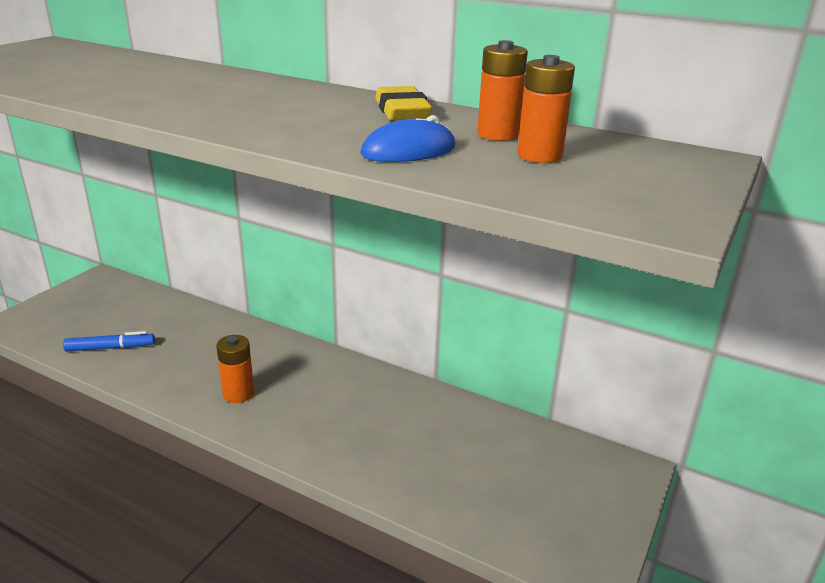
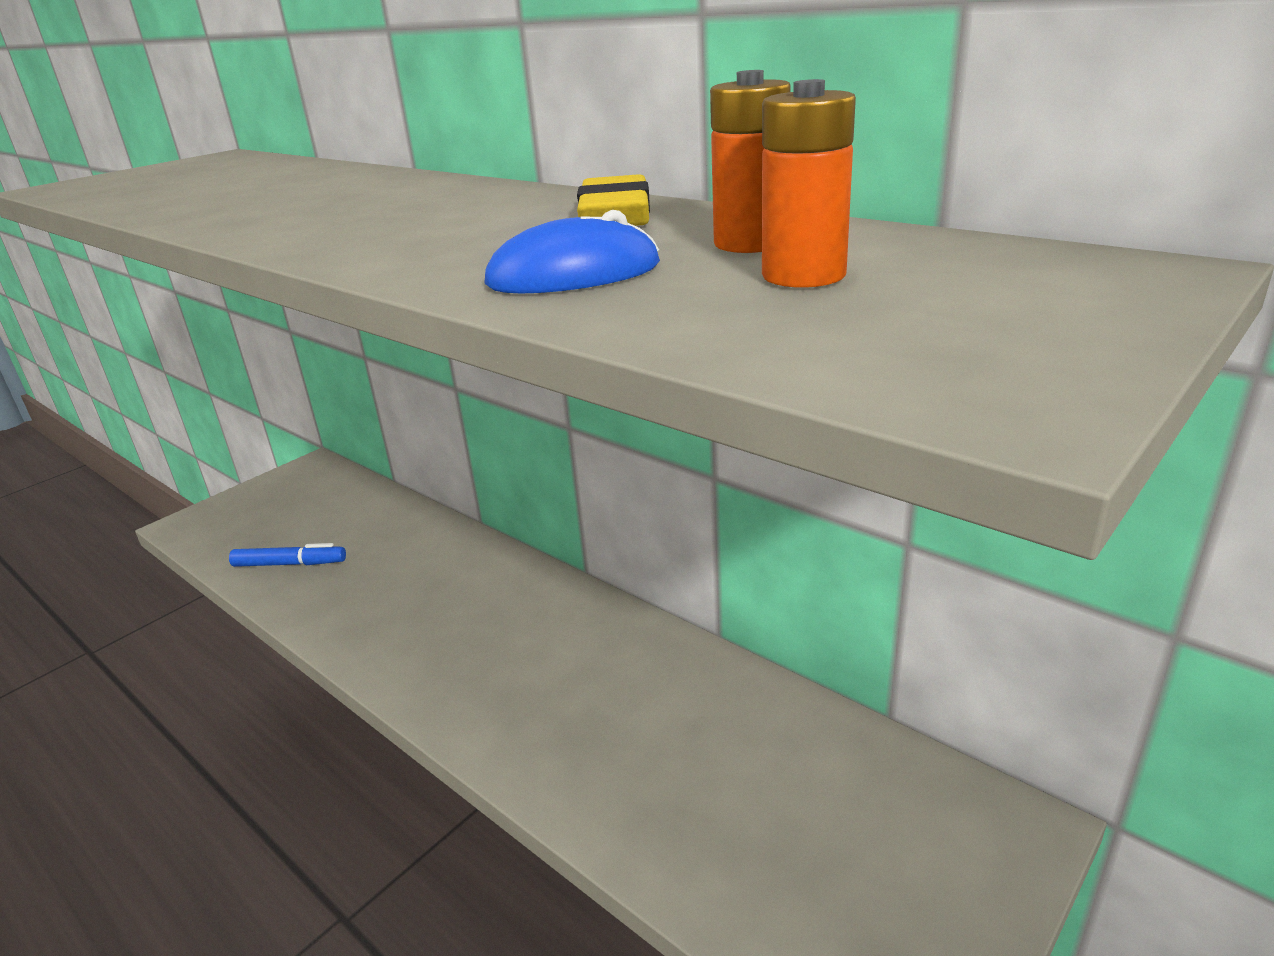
camera: 15 degrees right, 0 degrees up
(238, 393) = (429, 641): orange battery -> none

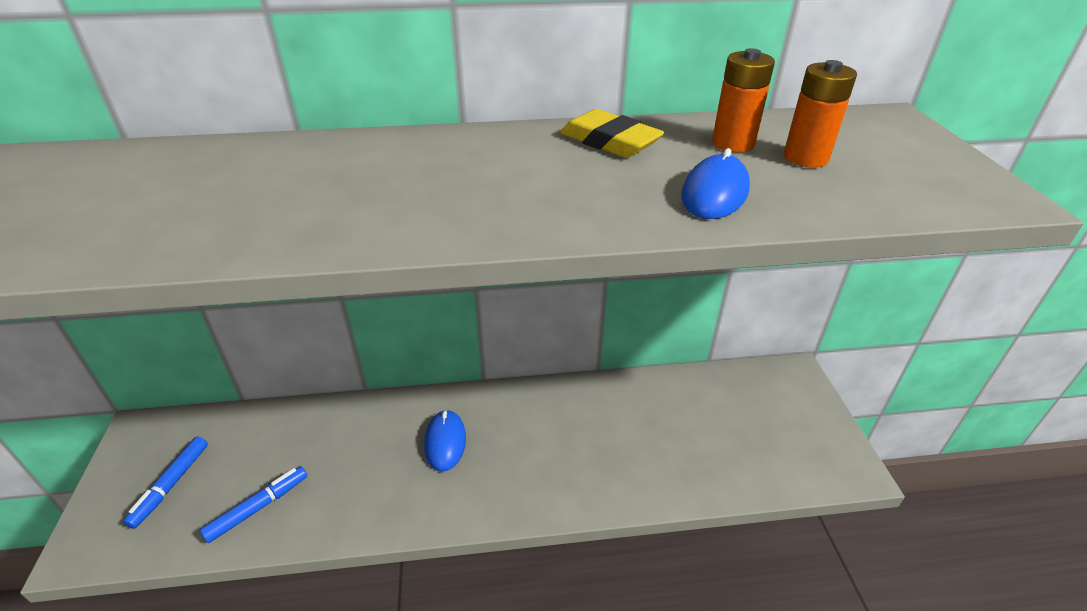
camera: 50 degrees left, 10 degrees up
(275, 514) = (171, 485): none -> blue marker
(470, 605) = (445, 442): none -> blue mouse

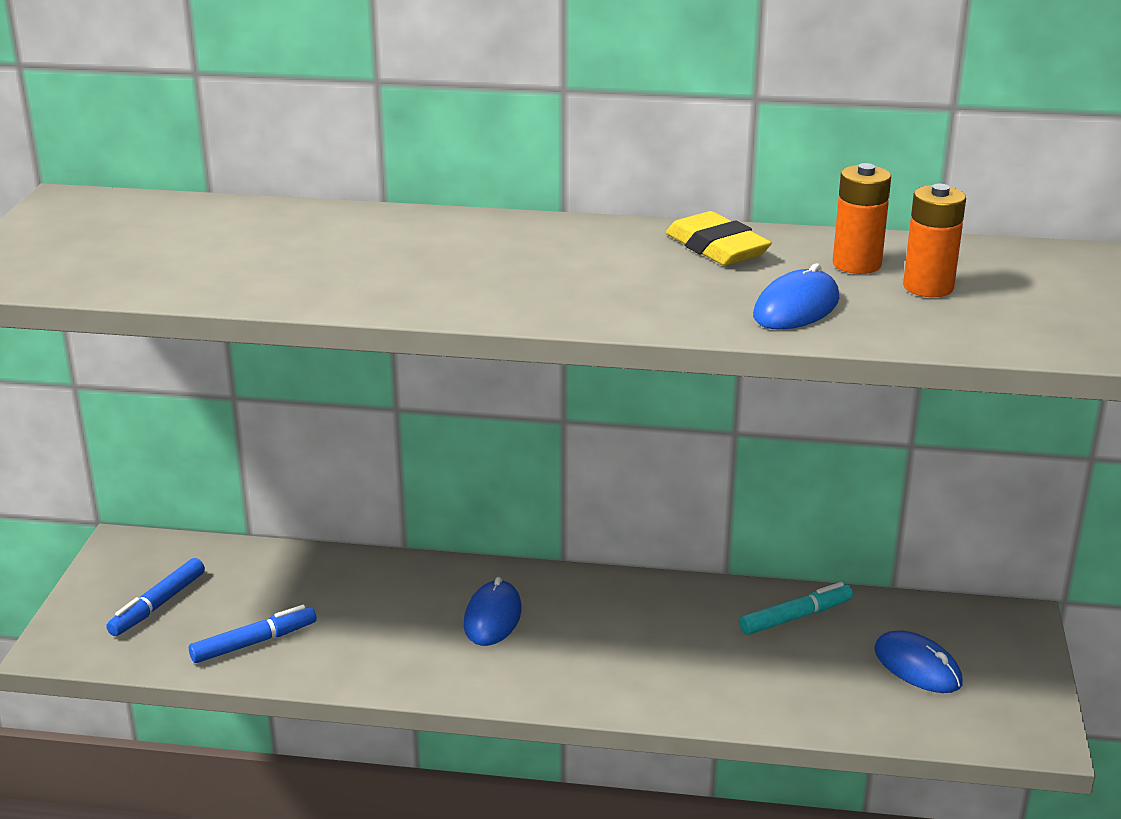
camera: 15 degrees right, 10 degrees down
(657, 398) = (795, 617): none -> turquoise marker
(752, 425) = (917, 666): none -> blue mouse

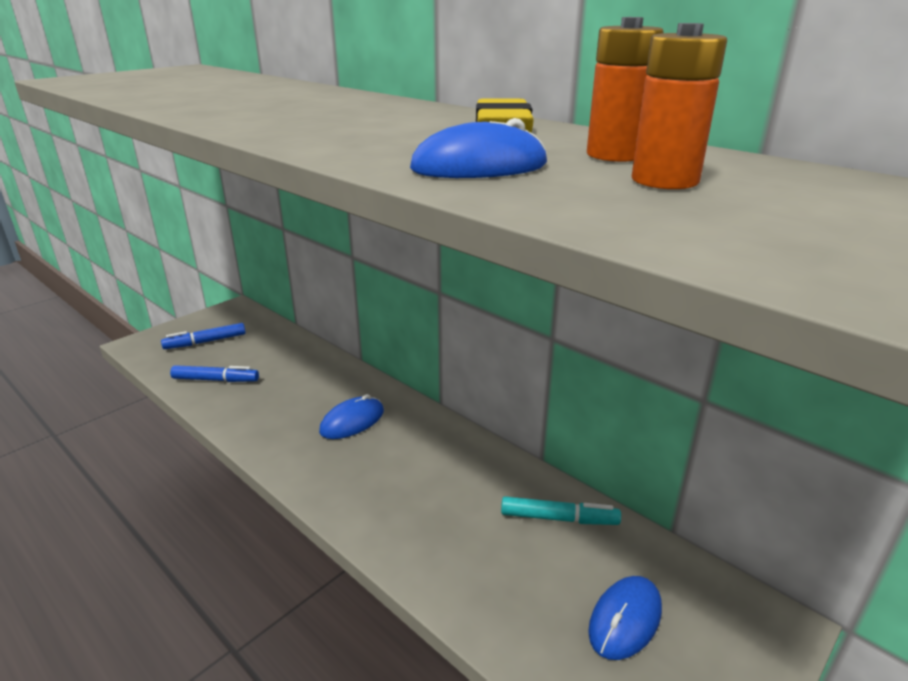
camera: 35 degrees right, 0 degrees up
(917, 666) = (625, 619): blue mouse -> blue mouse turned 45 degrees clockwise

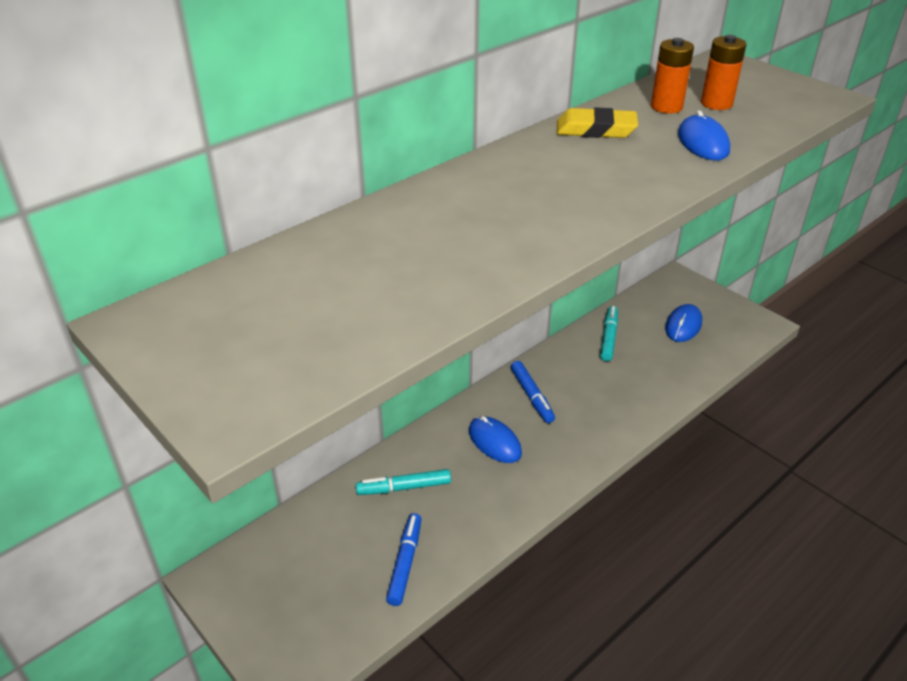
camera: 85 degrees left, 10 degrees up
(205, 342) = (306, 593): blue marker -> blue marker (532, 396)
(299, 373) = (404, 488): none -> turquoise marker
(625, 619) = (683, 325): blue mouse -> blue mouse turned 75 degrees clockwise

